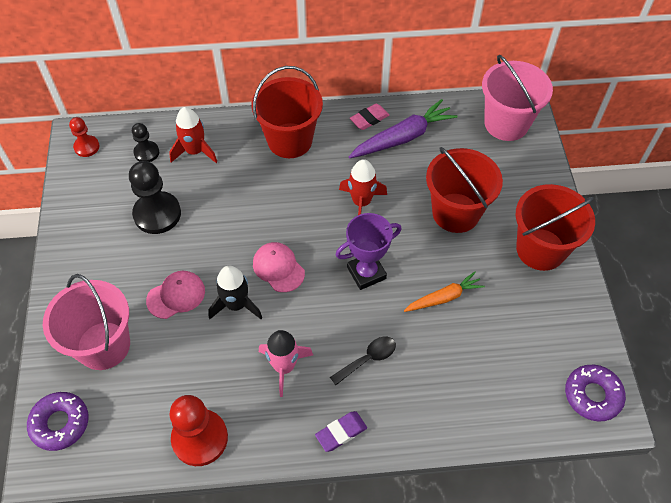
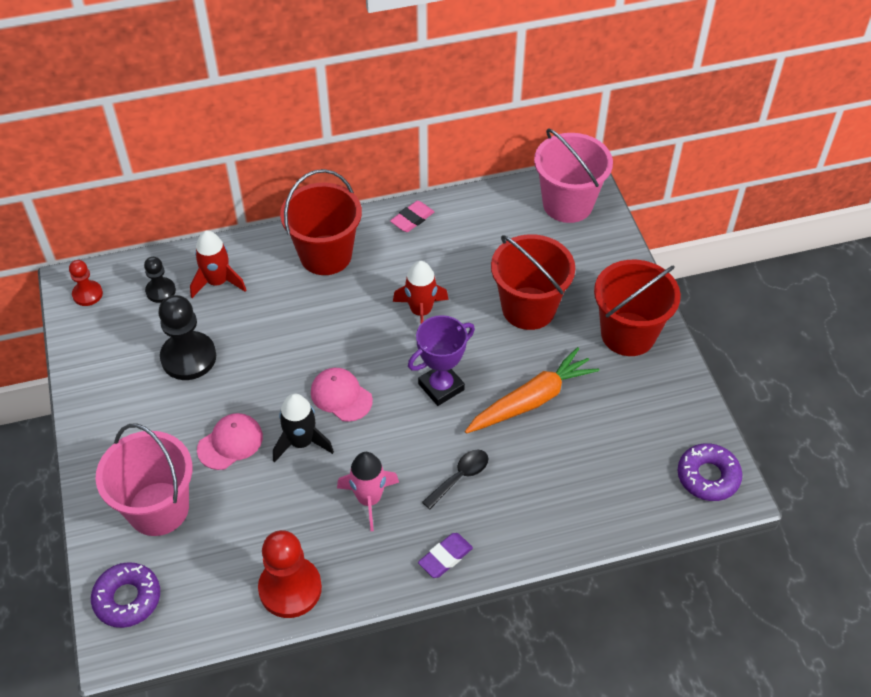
camera: 10 degrees left, 5 degrees down
(403, 137) = (454, 235): purple carrot -> none
(444, 297) = (531, 400): orange carrot -> orange carrot, size x1.59

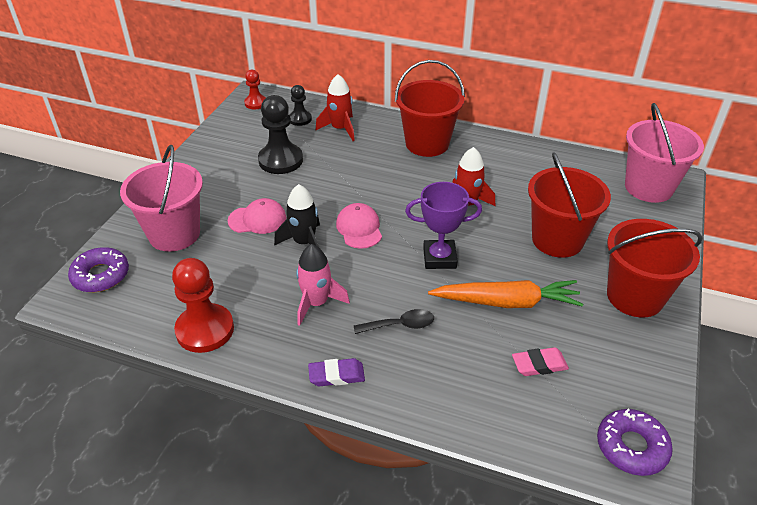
camera: 35 degrees right, 10 degrees down
(412, 219) = (510, 148): pink eraser -> pink eraser (539, 364)

